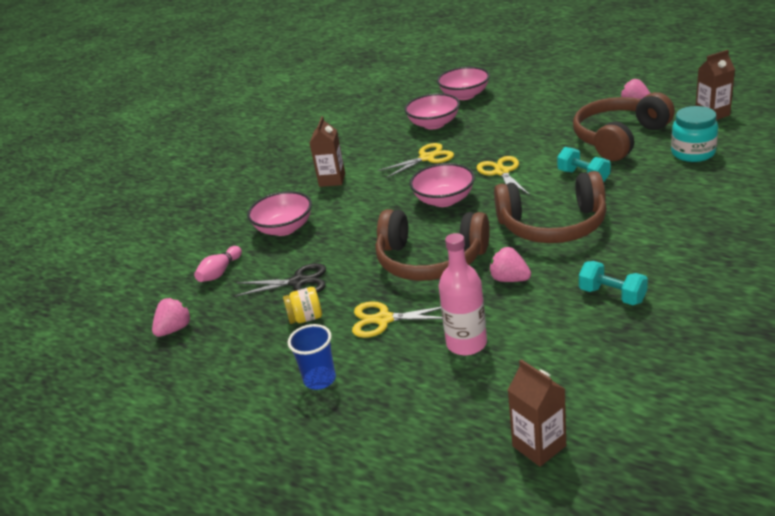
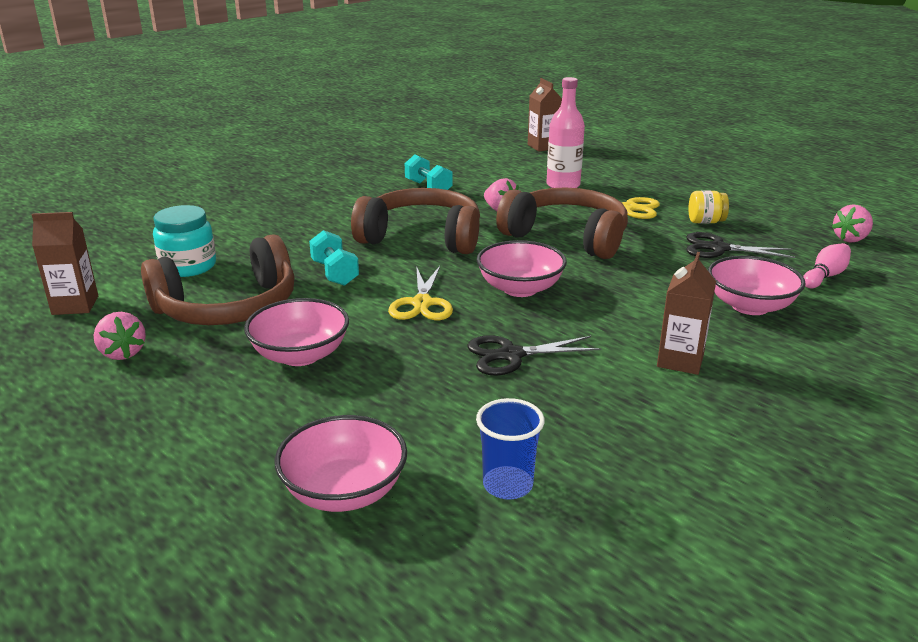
camera: 170 degrees left, 5 degrees down
(320, 379) = (688, 189): blue cup -> blue cup (507, 485)
(427, 158) = (510, 355): yellow scissors -> black scissors
(434, 124) = (459, 426): pink bowl -> pink bowl (300, 355)

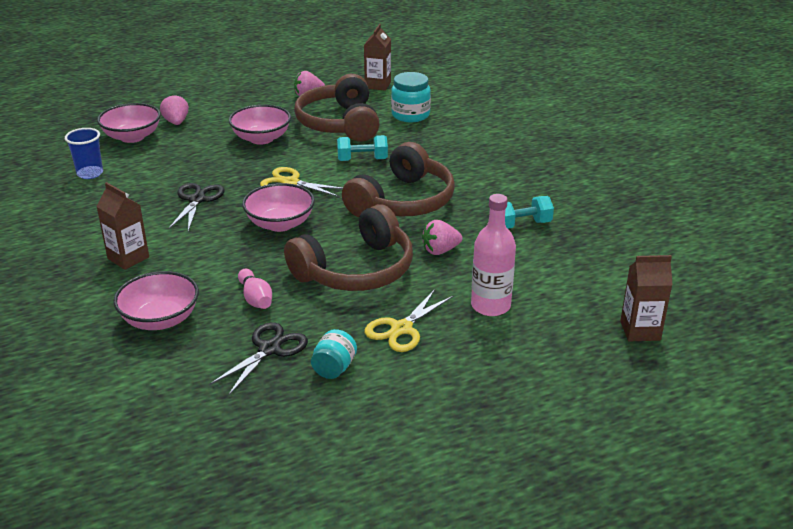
camera: 110 degrees right, 5 degrees up
(705, 222) = (334, 368): yellow jar -> turquoise jar
(825, 276) = (165, 390): pink bowling pin -> pink bowling pin (255, 298)
(851, 239) = (218, 459): pink strawberry -> pink strawberry (176, 122)

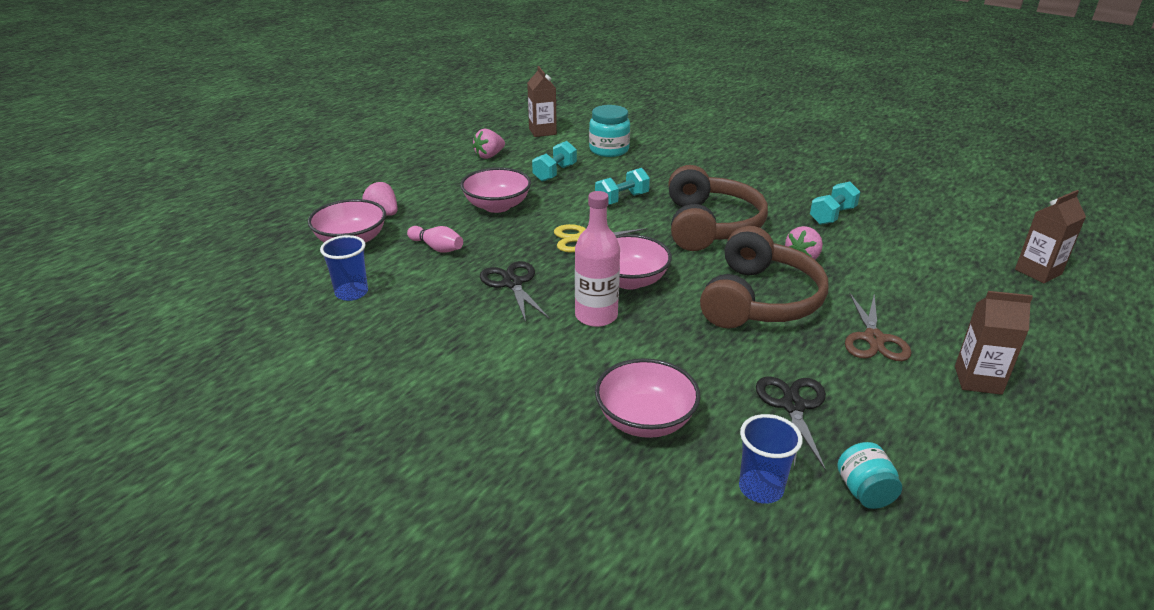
camera: 30 degrees left, 0 degrees up
(128, 258) = (520, 368): brown carton -> brown carton (978, 380)
(173, 388) = (761, 488): none -> blue cup
(255, 298) = (709, 361): pink bowling pin -> pink bowling pin (437, 248)
(334, 368) = (874, 399): turquoise jar -> turquoise jar (864, 492)
(339, 123) = (555, 173): brown headphones -> turquoise dumbbell
(401, 329) = (874, 339): yellow scissors -> brown scissors
(490, 306) = (910, 292): pink bottle -> pink bottle (596, 316)

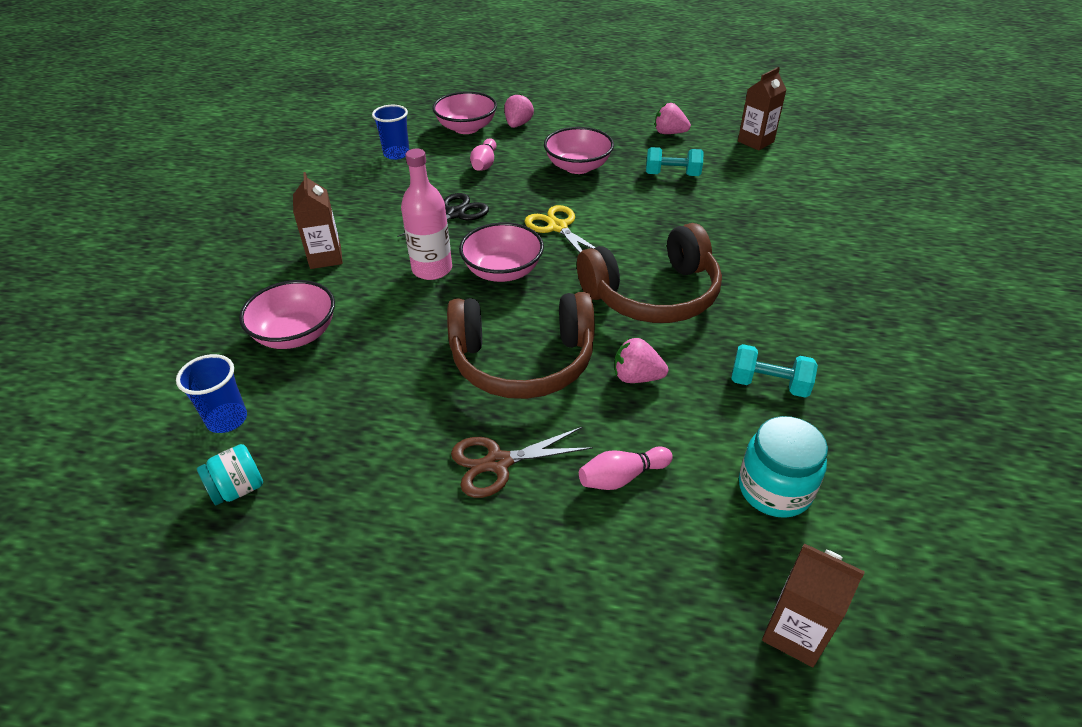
camera: 65 degrees right, 10 degrees up
(609, 150) = (760, 189): turquoise jar -> turquoise jar (774, 489)
(622, 199) = (656, 226): turquoise dumbbell -> none
(792, 405) = (349, 419): black scissors -> none
(903, 292) = (622, 477): none -> pink bowling pin
(978, 380) = (460, 568): brown carton -> brown carton (325, 257)

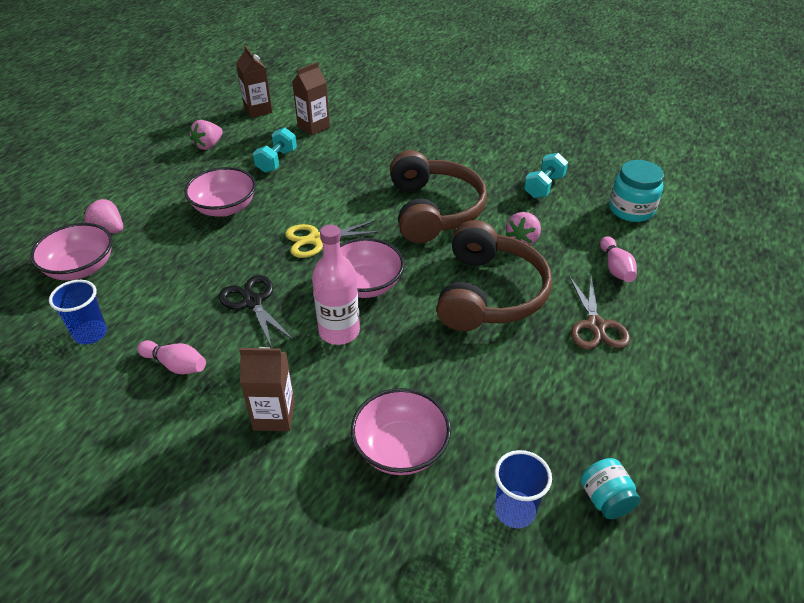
camera: 75 degrees left, 0 degrees up
(484, 164) = (171, 267): pink bowling pin -> pink bowling pin (176, 365)
(795, 632) = (728, 231): brown carton -> brown carton (313, 127)

